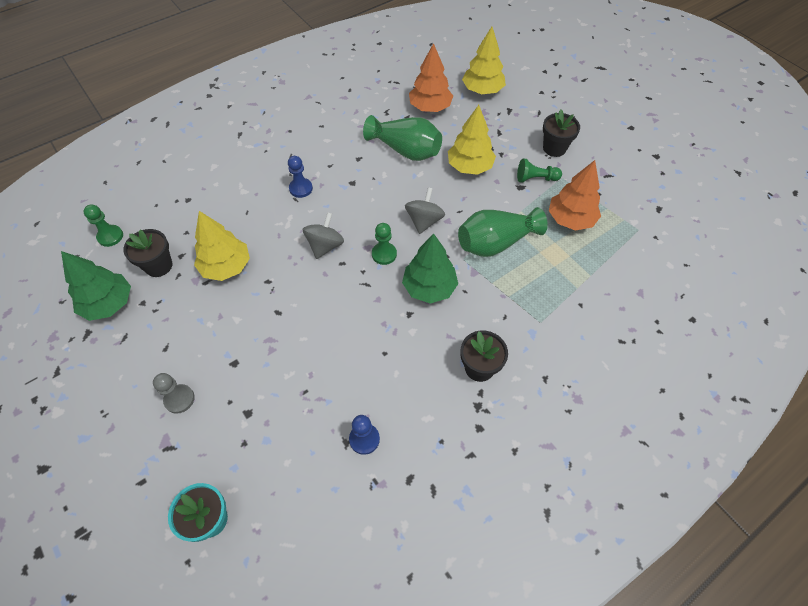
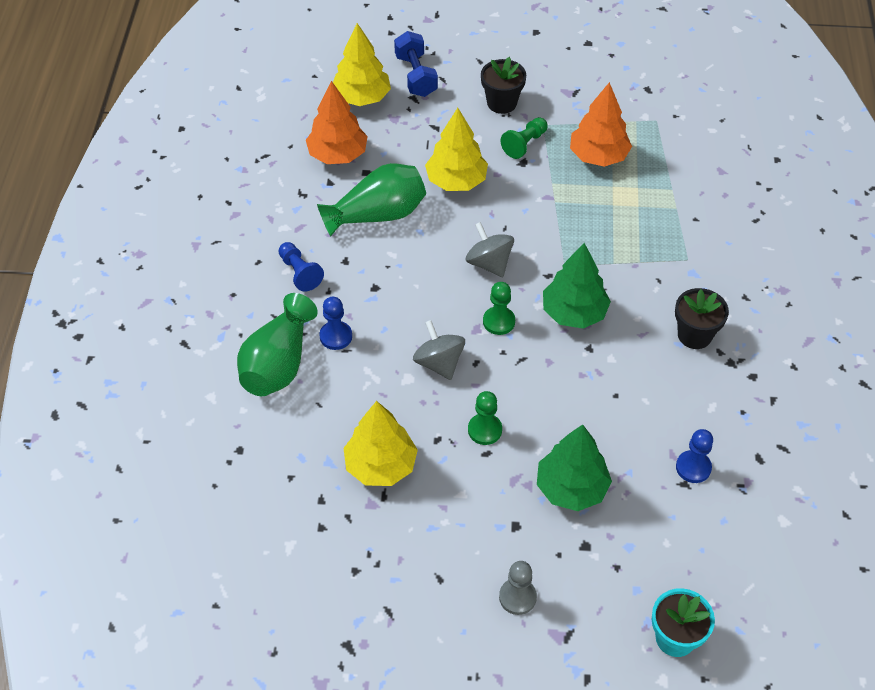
camera: 50 degrees left, 5 degrees down
(109, 304) = (325, 604): green tree -> green tree (571, 488)
(110, 236) = (219, 556): green pawn -> green pawn (485, 430)
(158, 266) = (315, 528): black flower pot -> none
(330, 146) = (300, 273): none -> blue pawn
(495, 243) = (571, 228): green vase -> green vase (278, 364)
(526, 100) = (416, 76): none -> blue dumbbell

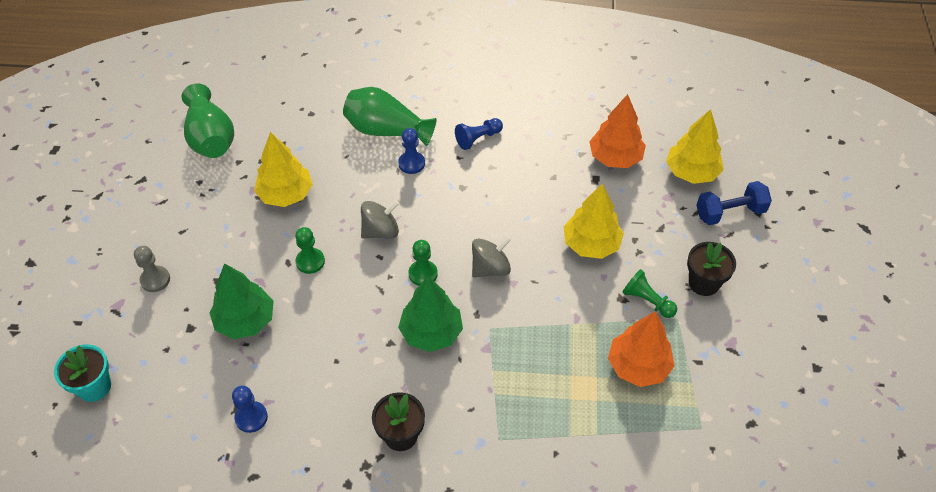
camera: 90 degrees right, 0 degrees up
(377, 215) = (544, 187): green vase -> green vase (211, 138)

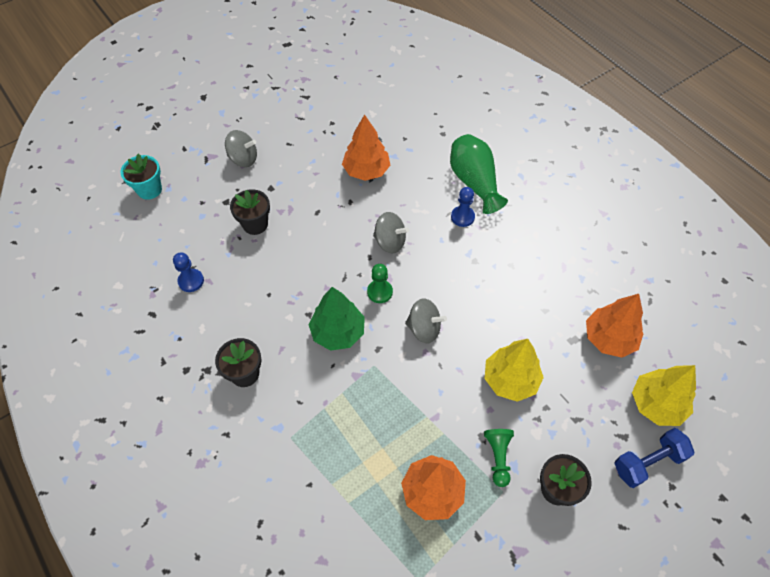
camera: 50 degrees right, 5 degrees up
(155, 280) = (243, 159): grey pawn -> grey spinning top
(211, 138) = (369, 102): green vase -> none
(245, 321) = (255, 224): green tree -> black flower pot
(285, 194) = (366, 171): yellow tree -> orange tree
(310, 261) = (329, 223): green pawn -> none
(478, 138) = (527, 238): blue pawn -> none
(730, 213) = (648, 462): blue dumbbell -> blue dumbbell turned 60 degrees counterclockwise

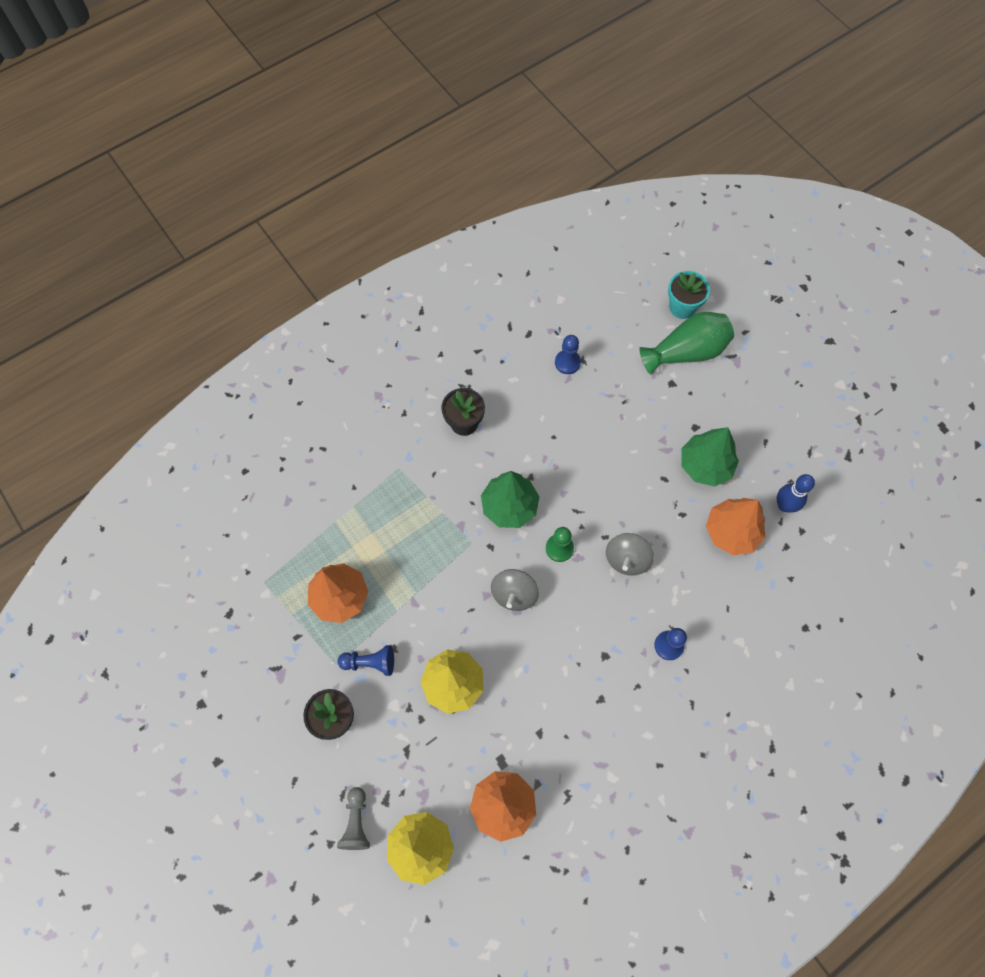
camera: 90 degrees right, 10 degrees up
(243, 159) = (736, 395): grey spinning top -> none
(255, 224) = (642, 416): black flower pot -> none
(307, 183) = (705, 465): none -> green tree
(345, 137) = (784, 505): none -> blue bowling pin
(474, 182) = (725, 664): green vase -> green vase (686, 352)
(498, 457) = (370, 662): green pawn -> blue pawn
(648, 462) = (356, 822): blue dumbbell -> grey pawn

